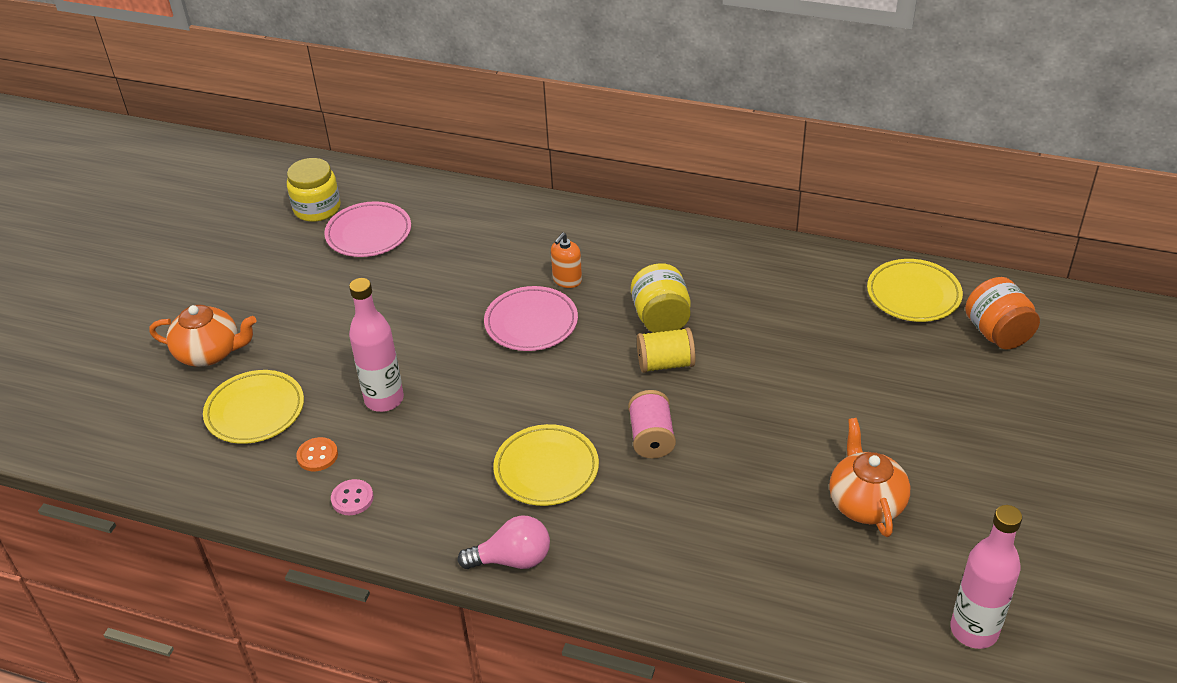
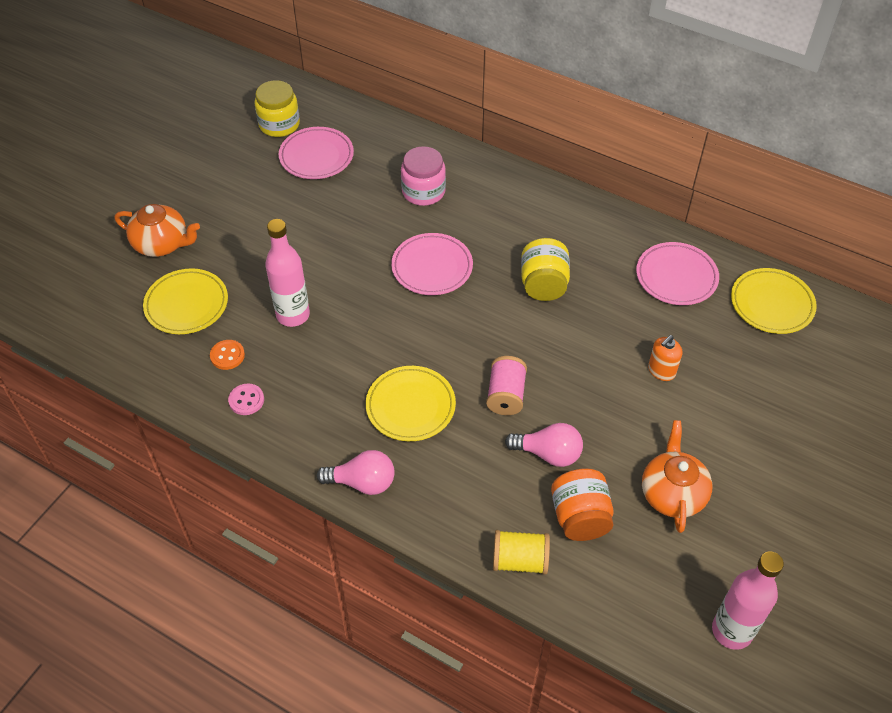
camera: 10 degrees right, 10 degrees up
(500, 249) = (423, 191): none -> pink jar
(567, 280) = (472, 232): orange soap dispenser -> orange soap dispenser (661, 371)
(665, 364) = (536, 328): yellow spool -> yellow spool (520, 560)
(716, 488) = (548, 453): none -> pink light bulb
(803, 286) = (676, 277): none -> pink plate
(997, 333) = (836, 356): orange jar -> orange jar (580, 517)

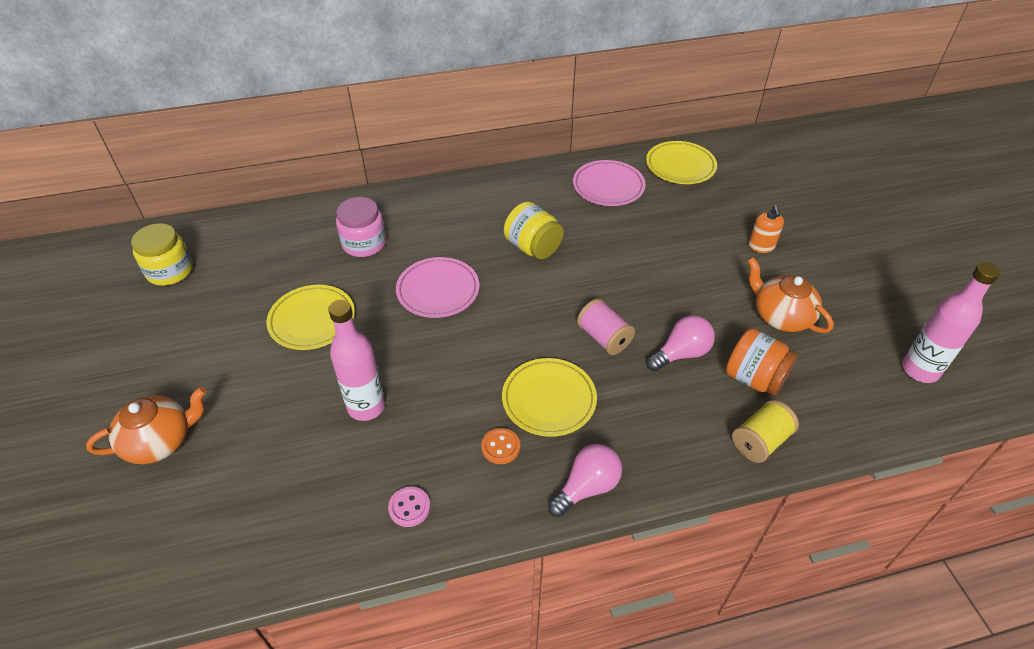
camera: 45 degrees left, 5 degrees down
(186, 304) = (251, 474): yellow plate -> yellow plate (312, 320)
(227, 355) = (345, 485): orange button -> orange button (500, 447)
(316, 156) = (237, 274): pink plate -> none
(661, 371) = (675, 248): orange soap dispenser -> orange soap dispenser (761, 246)

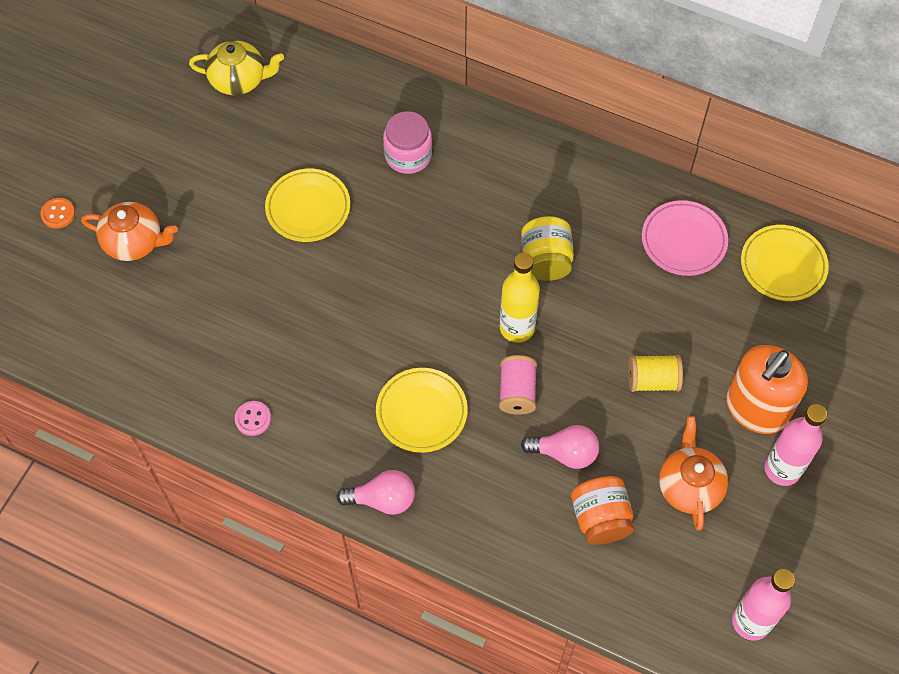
camera: 40 degrees right, 15 degrees up
(170, 271) = (239, 80): yellow jar -> yellow teapot
(366, 407) = (287, 317): pink bottle -> pink bottle (782, 469)
(438, 290) = (427, 248): pink plate -> none
(500, 447) = (352, 422): orange button -> orange button (58, 214)
(558, 298) = (517, 328): none -> yellow bottle
(760, 441) = (545, 568): yellow spool -> yellow spool (652, 380)
(761, 246) = (756, 408): orange soap dispenser -> orange soap dispenser, size x2.15

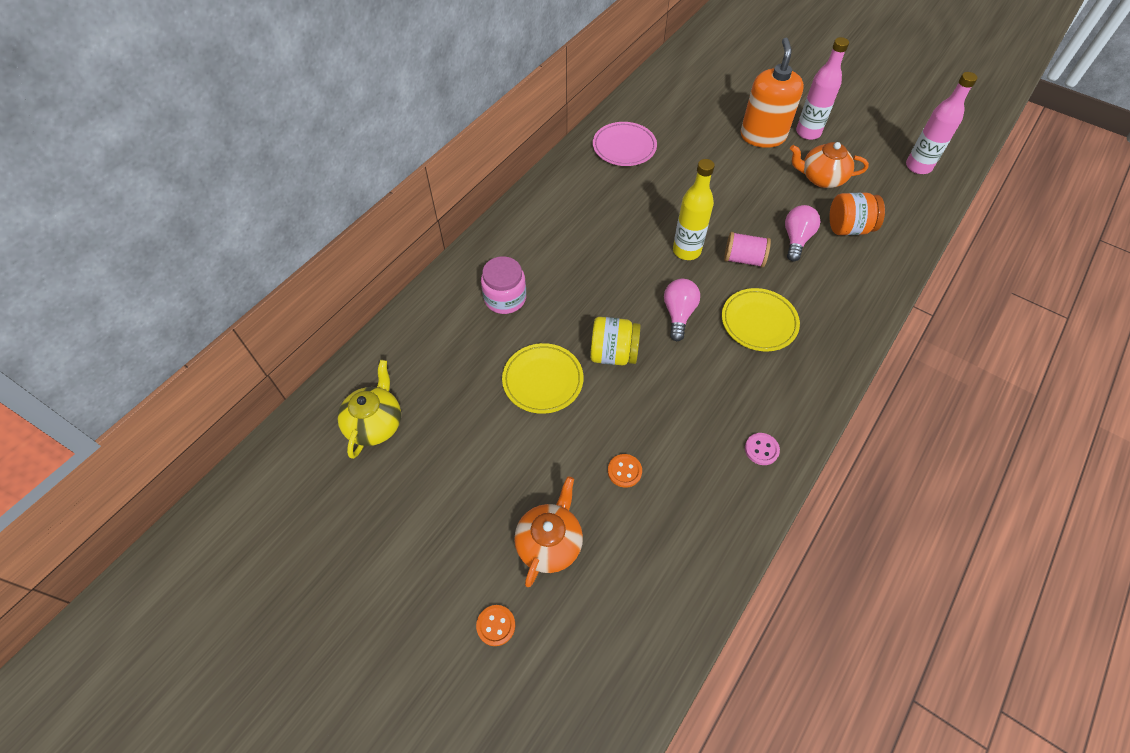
camera: 80 degrees left, 5 degrees down
(213, 294) = (624, 471): none -> orange button
(382, 499) = (838, 359): pink light bulb -> pink light bulb (678, 314)
(546, 260) = (628, 224): yellow jar -> yellow jar (613, 354)
(652, 380) = (738, 182): yellow spool -> none
(756, 408) = (762, 136): orange soap dispenser -> orange soap dispenser turned 135 degrees counterclockwise
(783, 265) = (653, 104): yellow plate -> none

